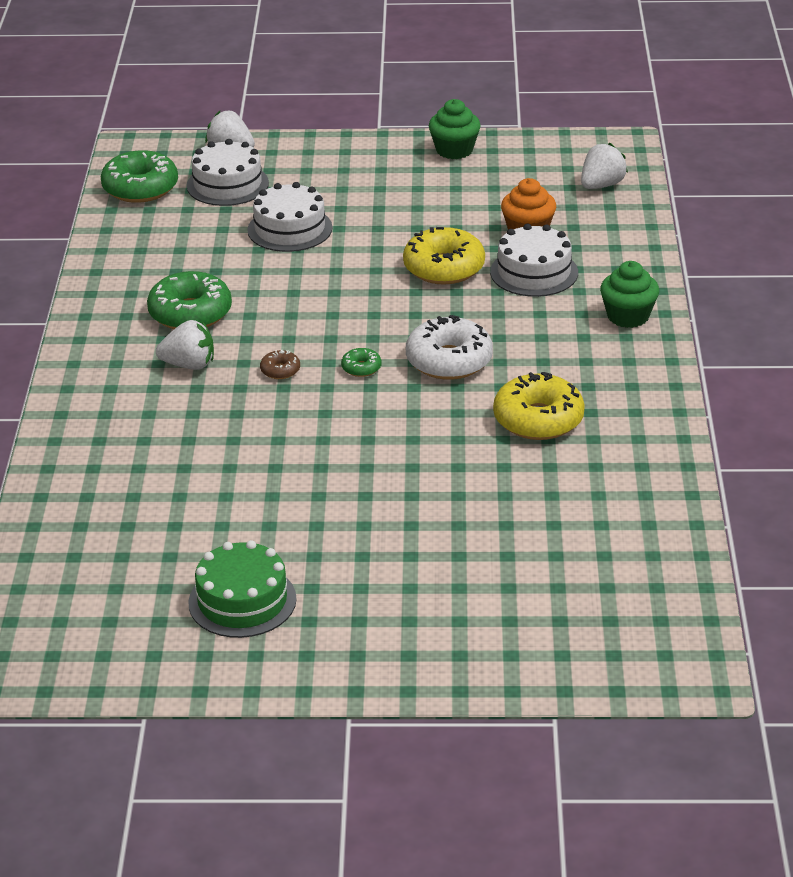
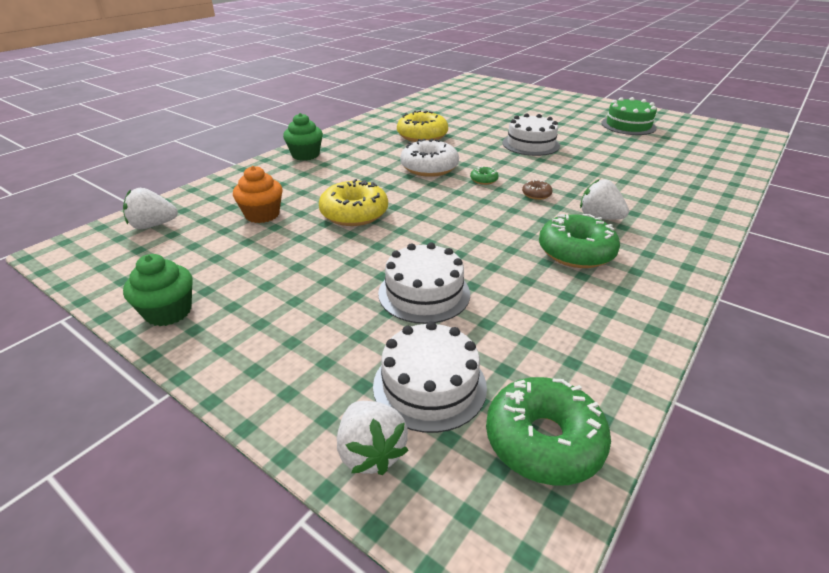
camera: 145 degrees left, 0 degrees up
(534, 272) = (307, 190): white cake -> white cake (530, 144)

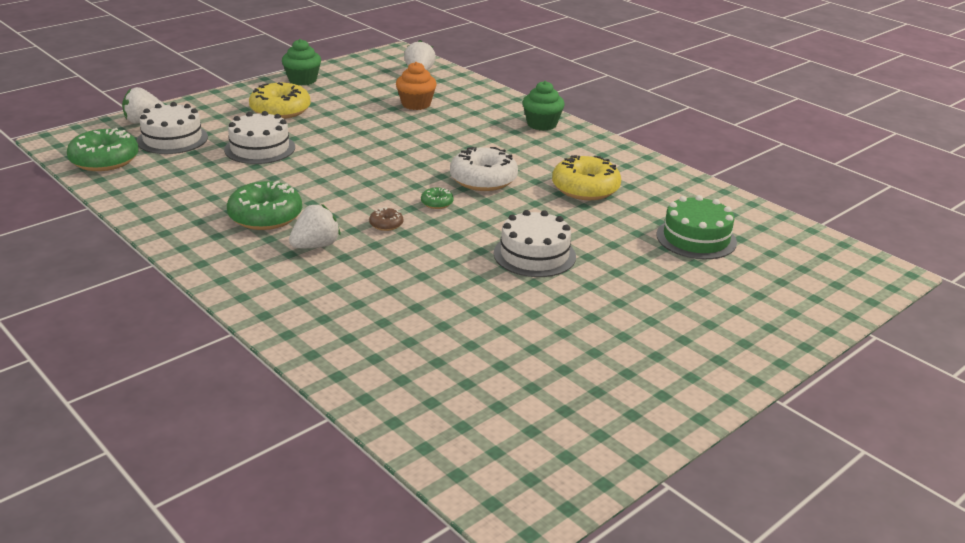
camera: 100 degrees right, 5 degrees down
(354, 213) = (397, 136): yellow donut -> yellow donut (280, 110)
(628, 125) = (596, 366): green cake -> green cake (696, 238)

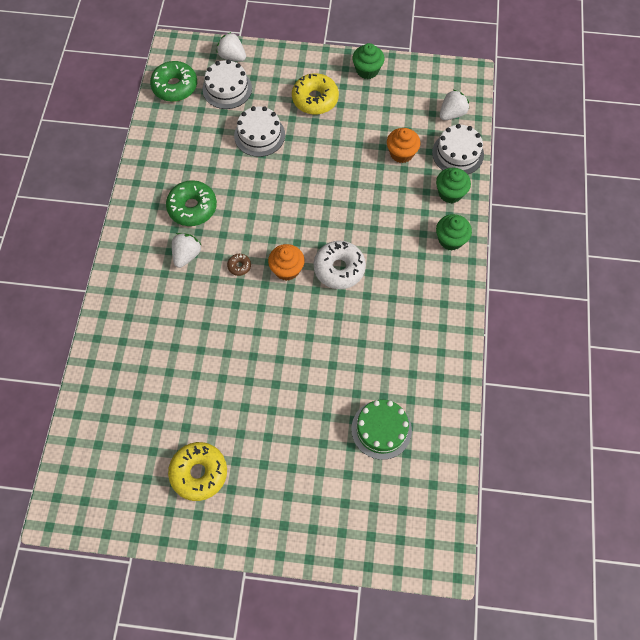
camera: 50 degrees right, 35 degrees up
(315, 246) = (187, 255): white strawberry -> white strawberry turned 75 degrees counterclockwise
(437, 203) = (287, 269): green donut -> orange cupcake
(495, 105) = (450, 193): none -> green cupcake
(534, 255) = (277, 360): white cake -> white cake (457, 153)
(585, 188) = (384, 328): yellow donut -> yellow donut (199, 473)

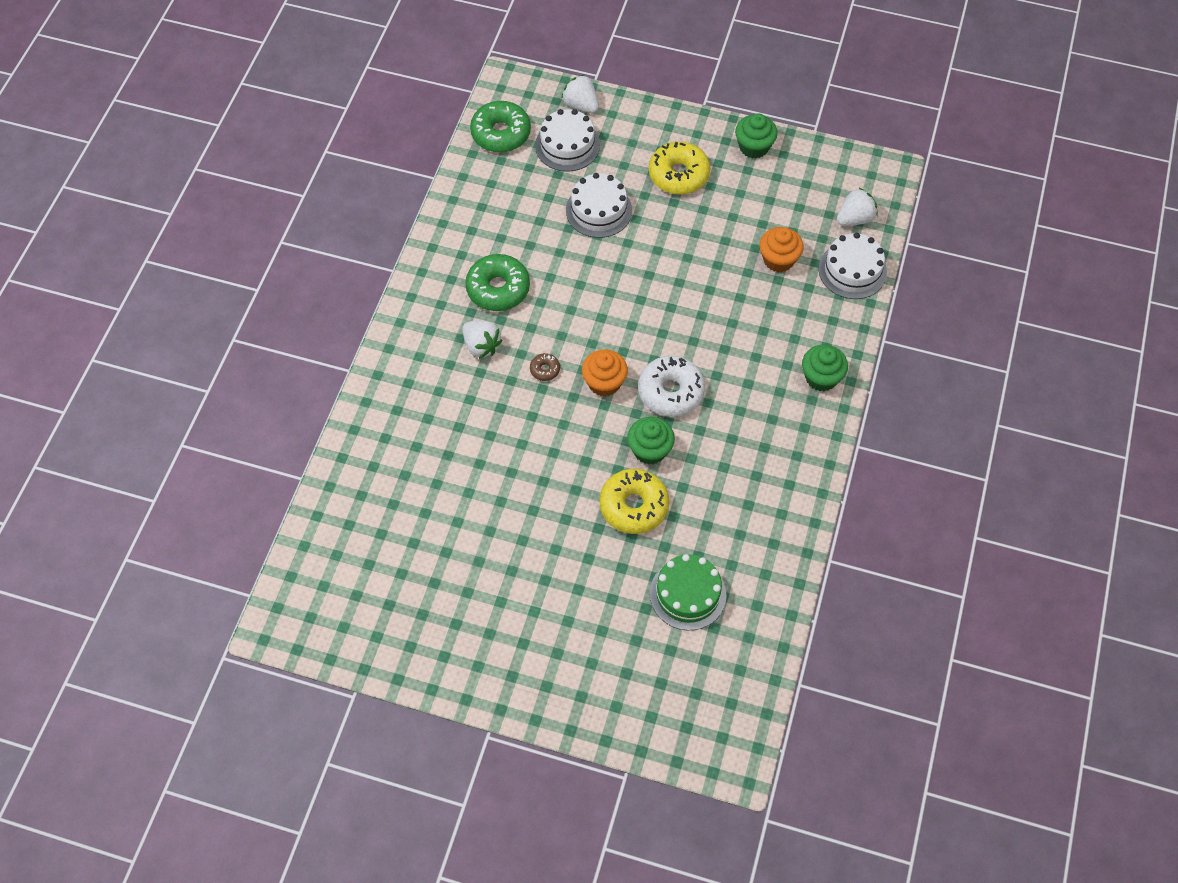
camera: 10 degrees right, 5 degrees down
(187, 255) = (481, 346): white strawberry -> white strawberry turned 105 degrees clockwise
(199, 473) = (453, 608): yellow donut -> yellow donut (634, 506)
(450, 193) = (832, 319): green cupcake -> green cupcake (650, 450)

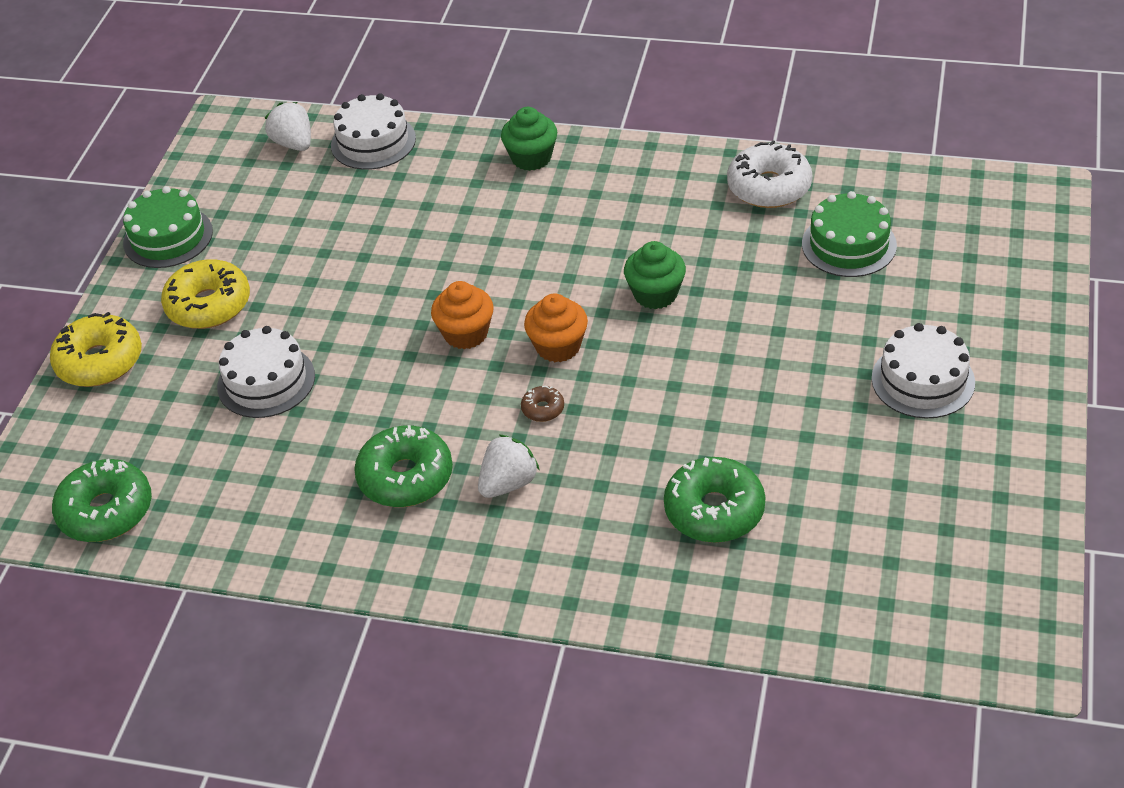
camera: 90 degrees left, 15 degrees down
(434, 464) = (714, 510): none -> green donut
(567, 145) = (141, 428): white cake -> white cake (923, 380)
(581, 105) = (63, 421): white strawberry -> none
(634, 506) = (739, 301): yellow donut -> yellow donut (100, 361)
(671, 392) = (565, 283): white donut -> white donut (769, 187)
(754, 147) = (168, 237): green cupcake -> green cake
(778, 259) = (356, 203): orange cupcake -> orange cupcake (466, 334)

